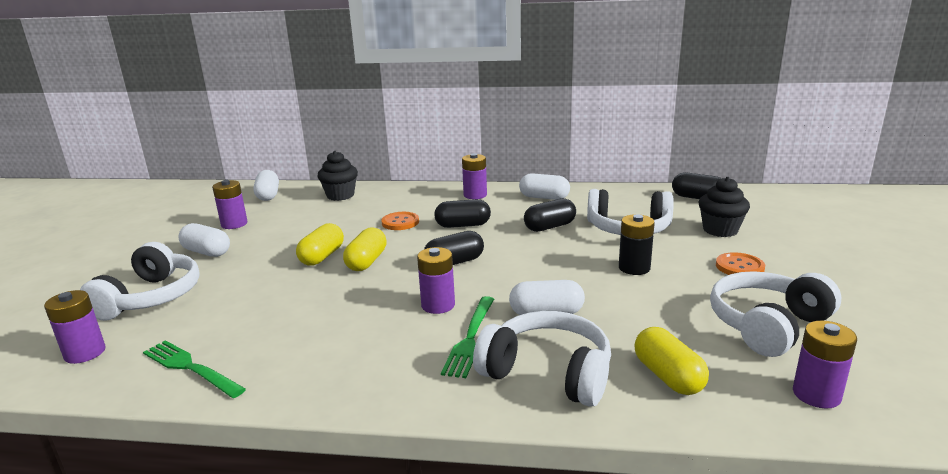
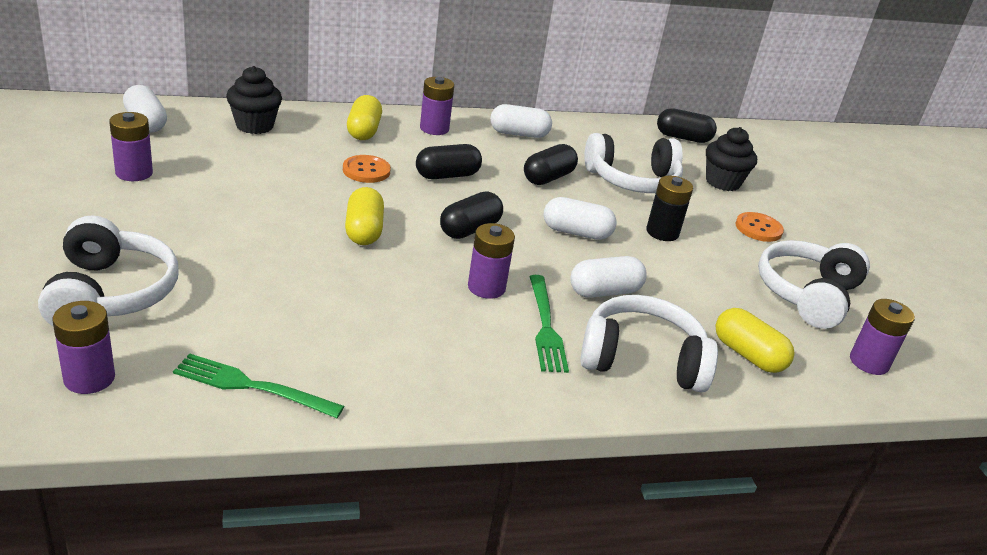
camera: 25 degrees left, 10 degrees up
(207, 252) = (131, 220): white capsule -> white capsule (576, 232)
(322, 257) = (301, 224): yellow capsule -> yellow capsule (364, 131)

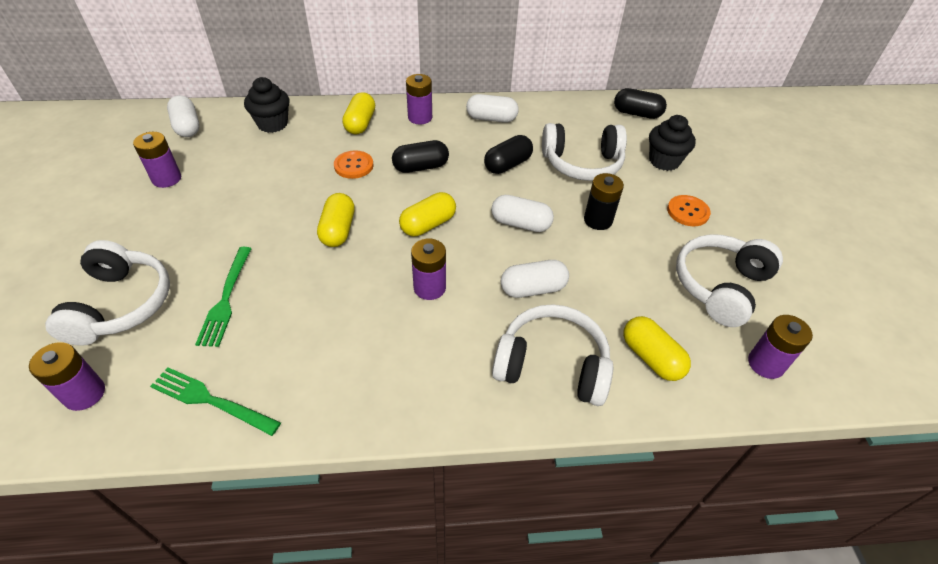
camera: 10 degrees right, 15 degrees up
(470, 229) = (428, 224): black capsule -> yellow capsule
(546, 327) = (473, 330): green fork -> green fork (226, 300)

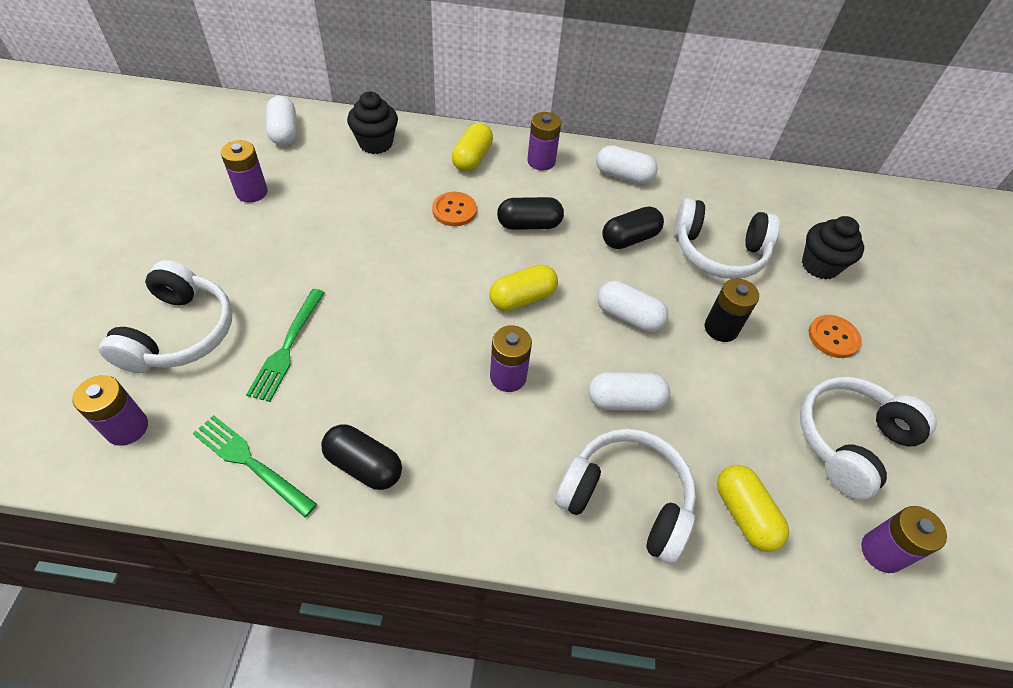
camera: 10 degrees right, 5 degrees up
(338, 230) = (421, 287): yellow capsule -> none
(637, 113) = (801, 197): black capsule -> black capsule (364, 465)

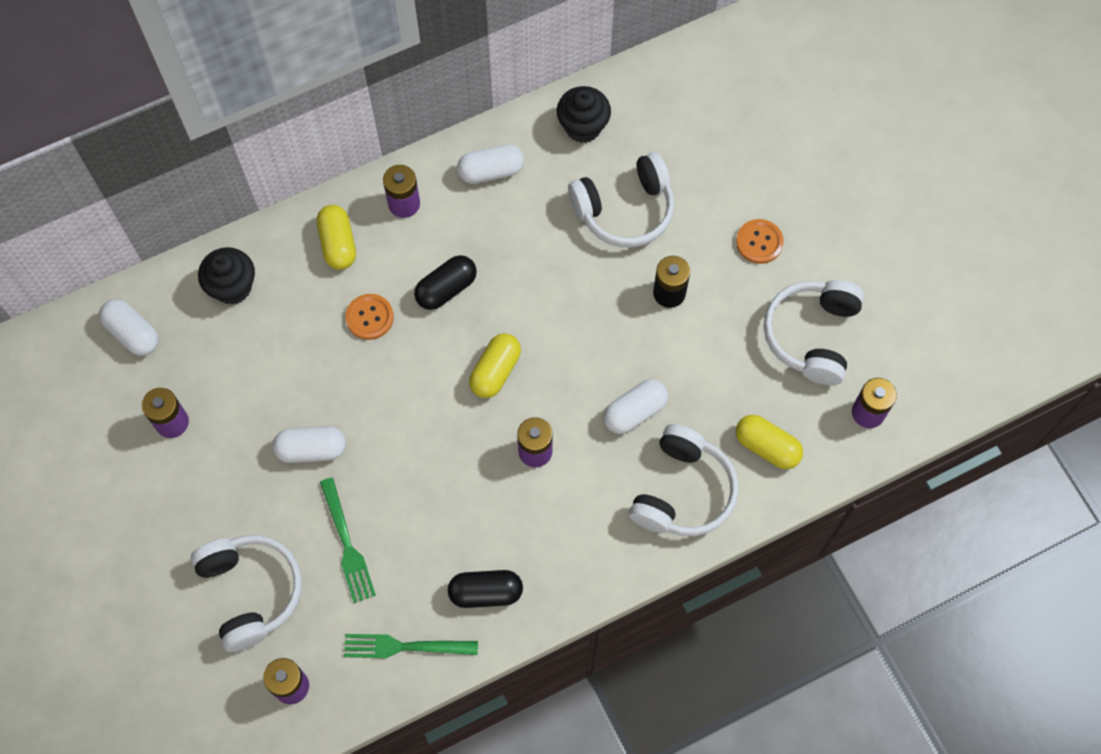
camera: 30 degrees left, 15 degrees up
(626, 500) = (682, 491): white headphones -> white headphones turned 120 degrees clockwise
(628, 316) = (591, 331): white capsule -> white capsule (311, 449)
(629, 238) = (542, 245): black capsule -> none
(820, 265) = (715, 168): black cupcake -> black cupcake (583, 127)

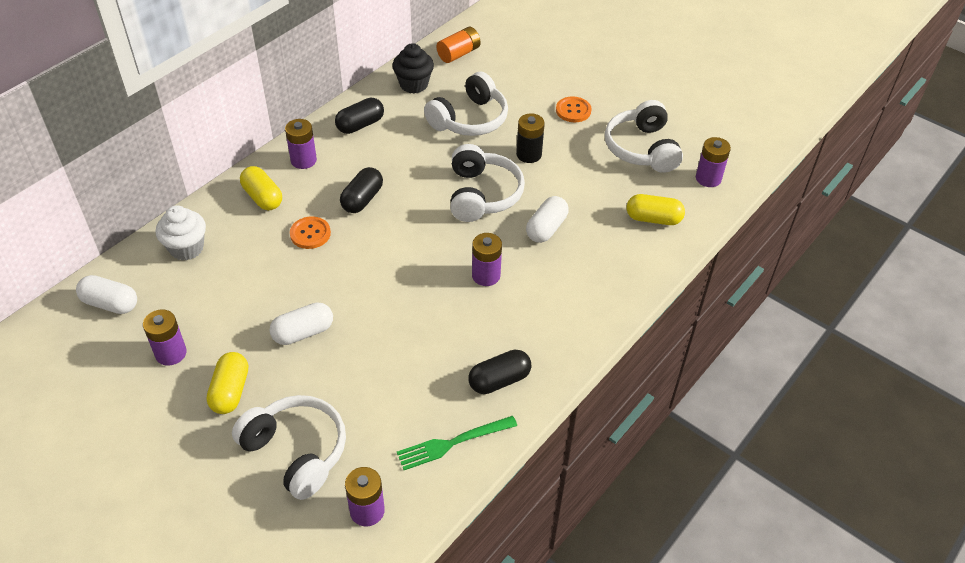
camera: 25 degrees left, 20 degrees down
(232, 287) = (186, 248): black cupcake -> white cupcake
(347, 545) = (366, 388): green fork -> none
(491, 171) = (360, 125): white capsule -> black capsule
(495, 371) = (427, 236): yellow capsule -> yellow capsule (230, 391)
(662, 92) = (458, 54): none -> orange battery
(682, 491) = (611, 264): white headphones -> white headphones (482, 194)

